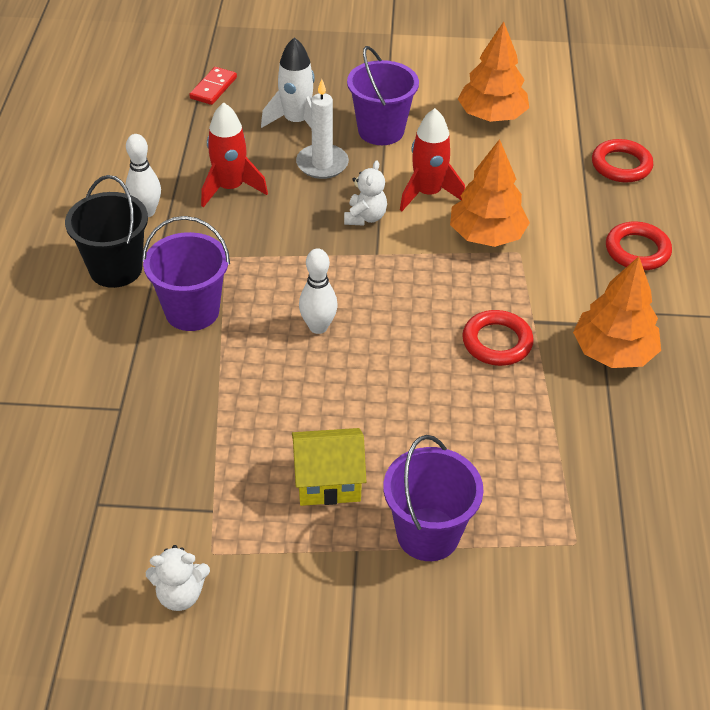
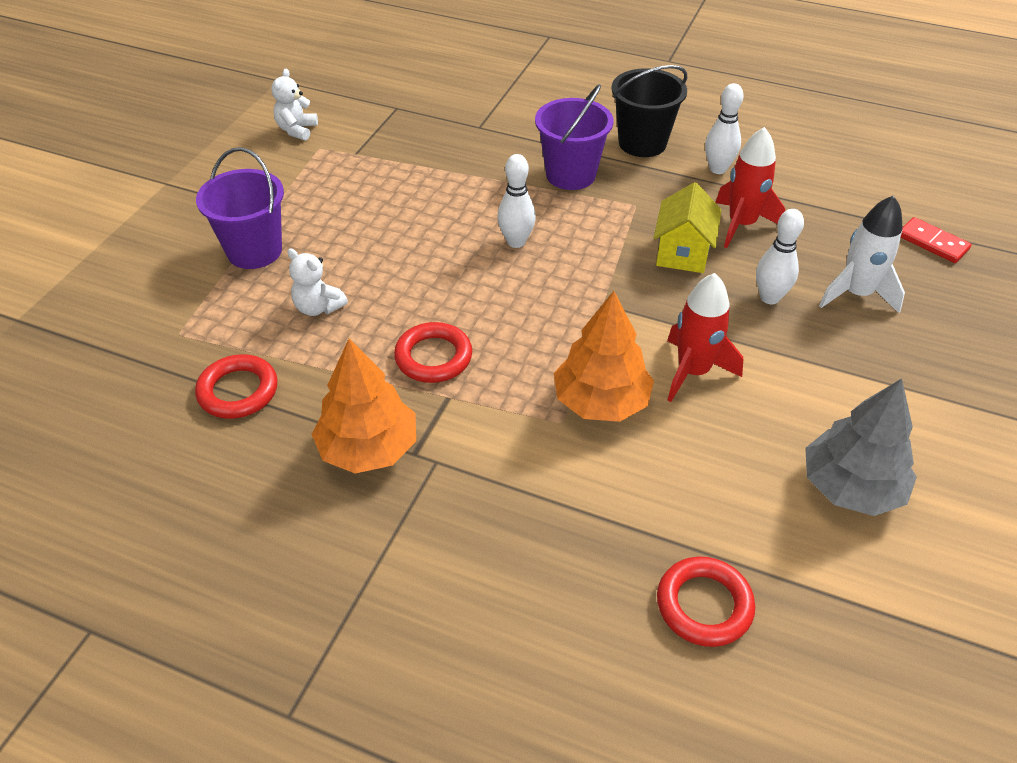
camera: 110 degrees right, 0 degrees up
(322, 164) = (769, 297): white candle -> white bowling pin
(328, 482) = (341, 211): yellow house -> yellow house (682, 252)
(365, 217) = (665, 309): white teddy bear -> white teddy bear (318, 307)
(381, 131) = (829, 362): purple bucket -> none
(492, 116) = (851, 487): orange tree -> grey tree
(637, 250) = (518, 544): red ring -> red ring (238, 391)

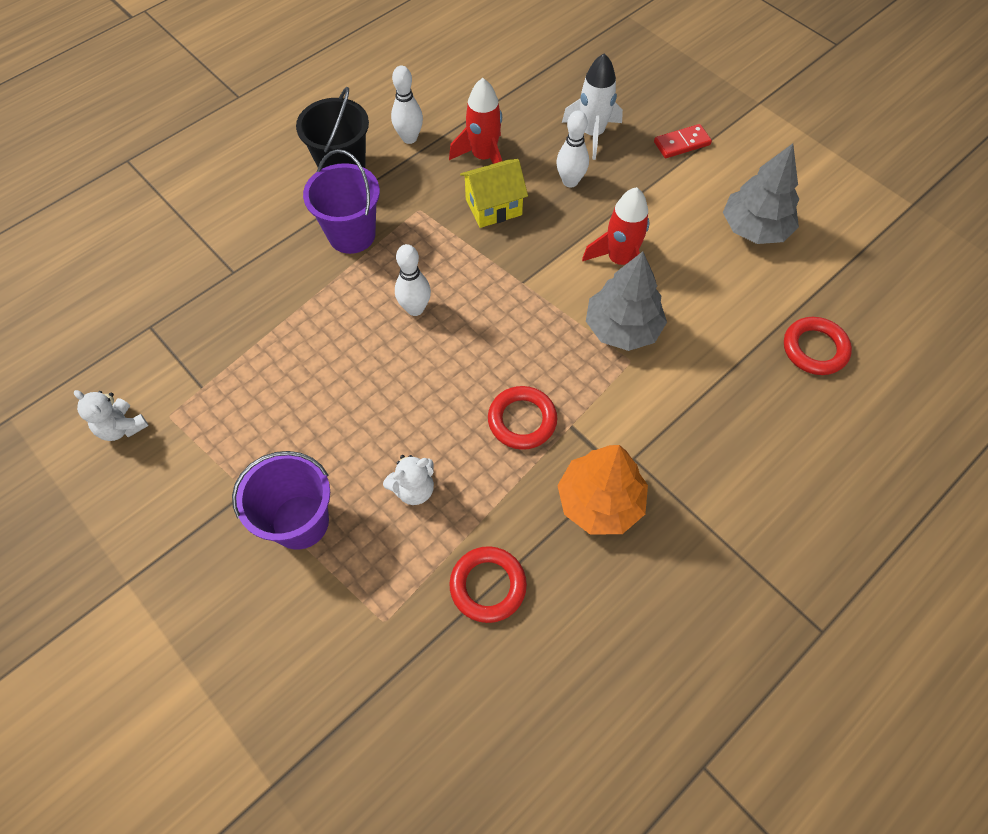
camera: 65 degrees left, 15 degrees up
(601, 401) = (622, 328): orange tree -> grey tree
(682, 252) = (493, 207): yellow house -> yellow house turned 60 degrees counterclockwise
(932, 243) = (565, 68): red domino -> red domino (682, 143)

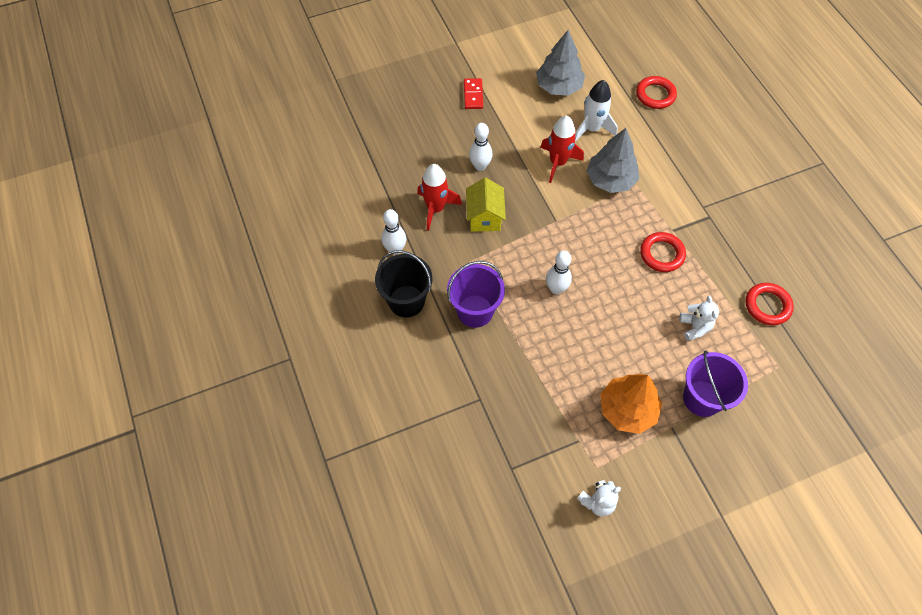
camera: 70 degrees left, 0 degrees up
(592, 134) = (442, 139): white rocket -> white rocket (592, 129)
(600, 501) = (727, 233): orange tree -> orange tree (627, 409)

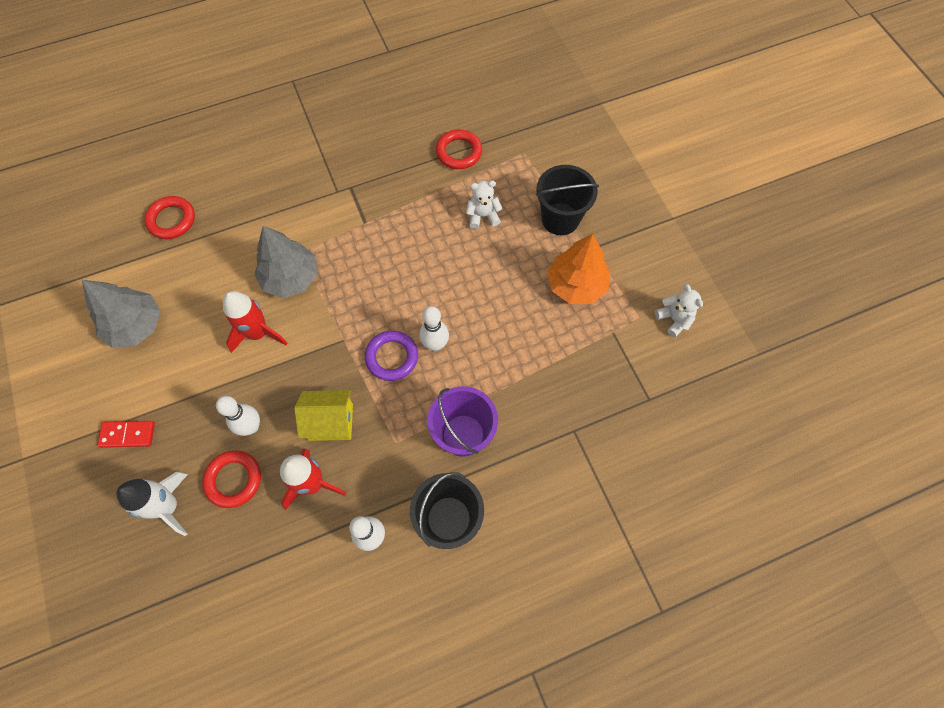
camera: 90 degrees left, 5 degrees up
(542, 256) = (392, 357): none -> purple ring
(592, 129) = (212, 292): white rocket -> white rocket (168, 506)
(662, 254) = (395, 236): red ring -> red ring (234, 480)
(702, 398) = (560, 219): purple bucket -> black bucket

